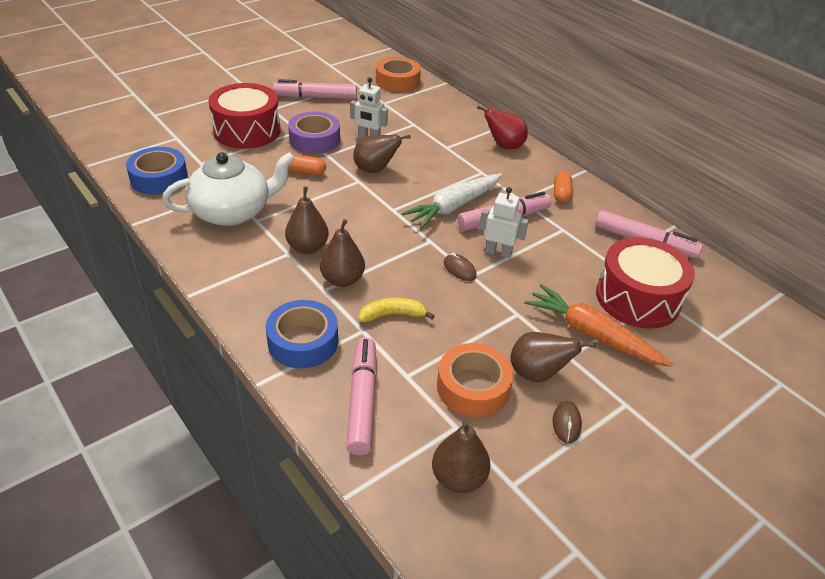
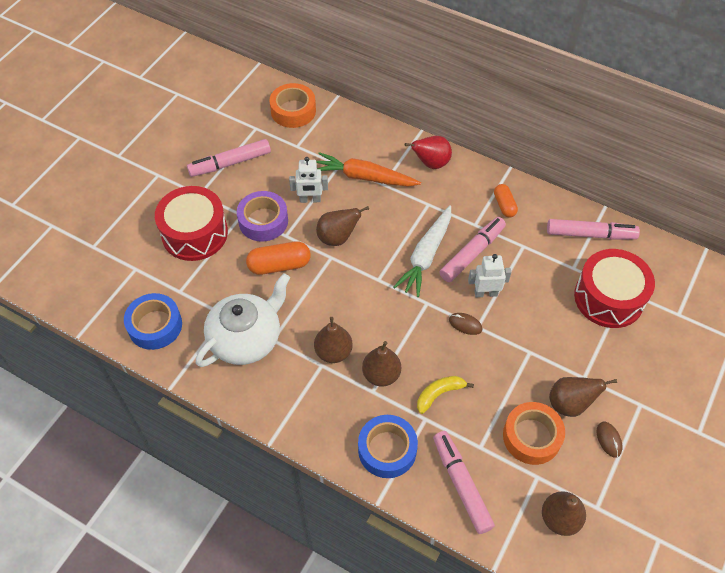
camera: 20 degrees left, 15 degrees up
(305, 172) = (279, 265): orange capsule -> orange capsule, size x1.59
(592, 334) = (591, 349): orange carrot -> orange carrot (364, 177)

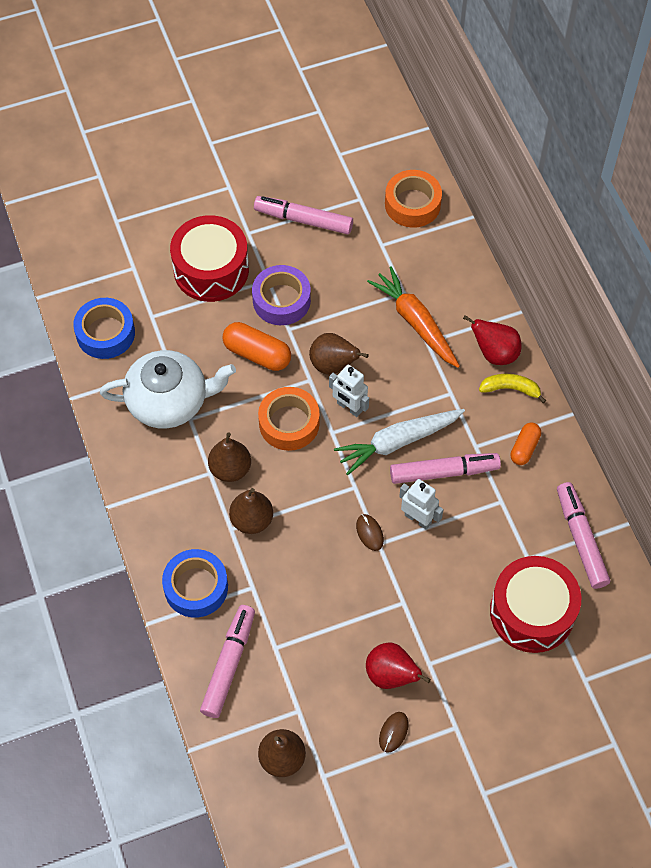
camera: 40 degrees right, 5 degrees up
(310, 200) = (343, 309): white robot -> white robot (349, 407)
(439, 394) = (285, 576): yellow banana -> yellow banana (510, 389)
(531, 437) = (328, 675): orange tape -> orange tape (289, 423)
(570, 404) = (391, 675): brown pear -> red pear
(590, 234) = (580, 539): pink marker -> pink marker turned 150 degrees counterclockwise

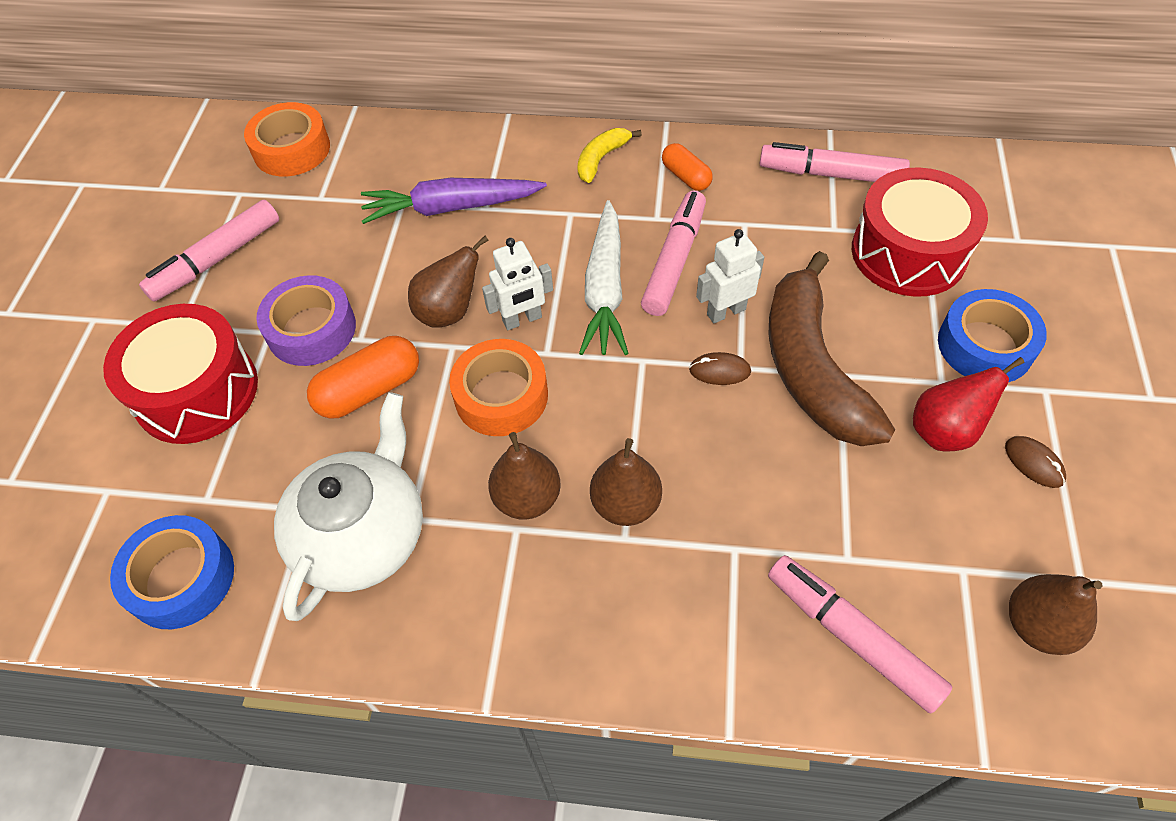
camera: 60 degrees left, 5 degrees down
(196, 587) = (698, 630): blue tape -> blue tape (985, 345)
(400, 584) = (811, 368): none -> brown banana
(415, 322) = (451, 208): orange carrot -> purple carrot
(494, 353) = (545, 155): red pear -> none

